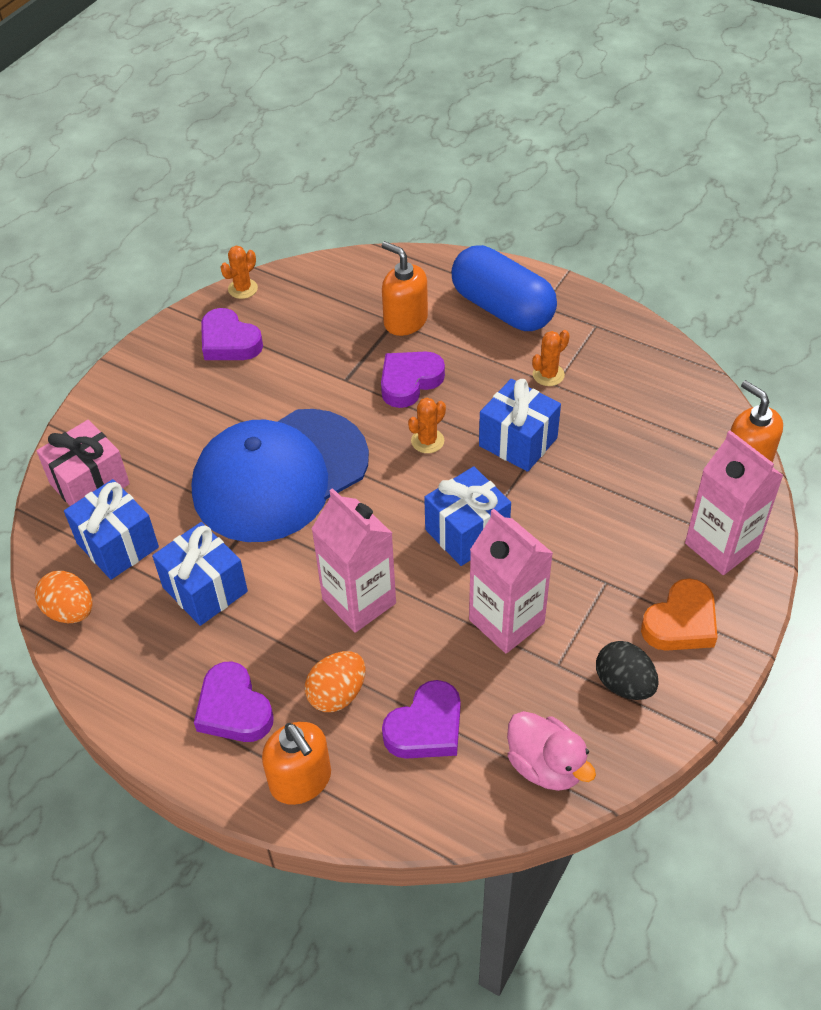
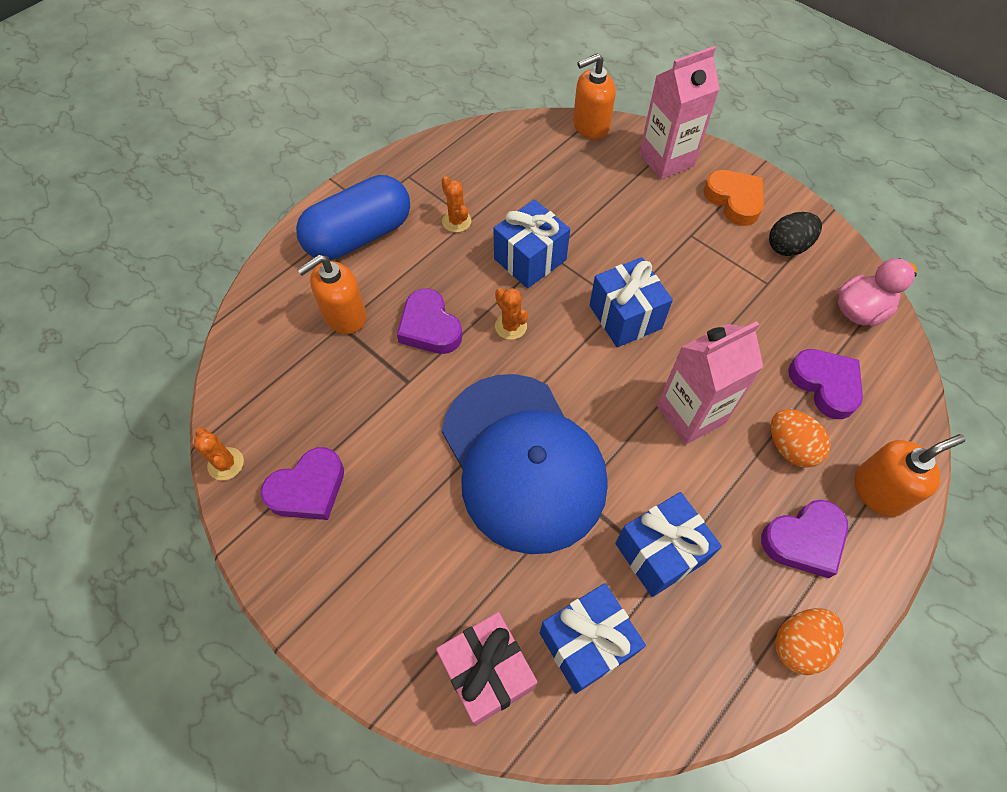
camera: 80 degrees left, 10 degrees up
(70, 611) = (672, 705): orange egg -> orange egg (799, 644)
(506, 621) = (723, 308): pink carton -> none

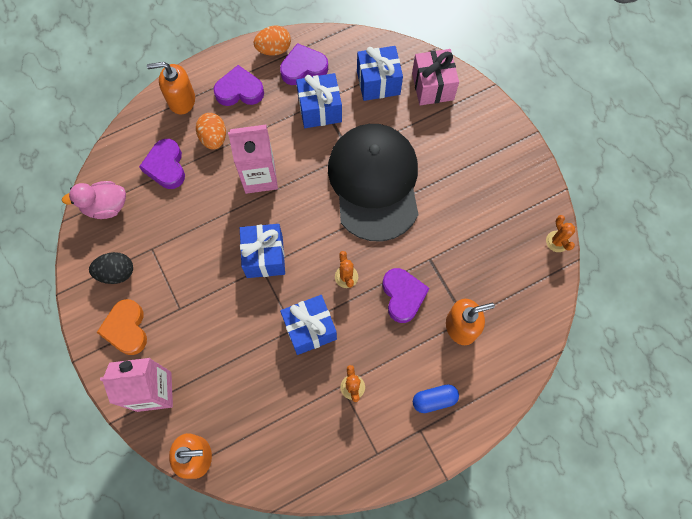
camera: 160 degrees left, 10 degrees up
(308, 489) = (508, 209): purple heart -> purple heart (303, 68)
(359, 236) = (434, 400): blue capsule -> blue capsule, size x0.48
(523, 461) = (374, 182): blue cap -> black cap

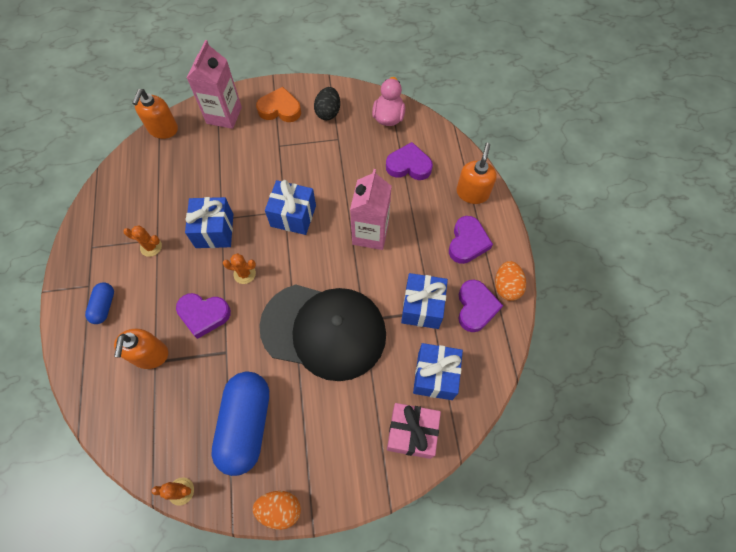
camera: 110 degrees right, 5 degrees down
(213, 138) = (423, 208): orange egg -> orange egg (280, 509)
(483, 213) = (246, 425): none -> blue capsule

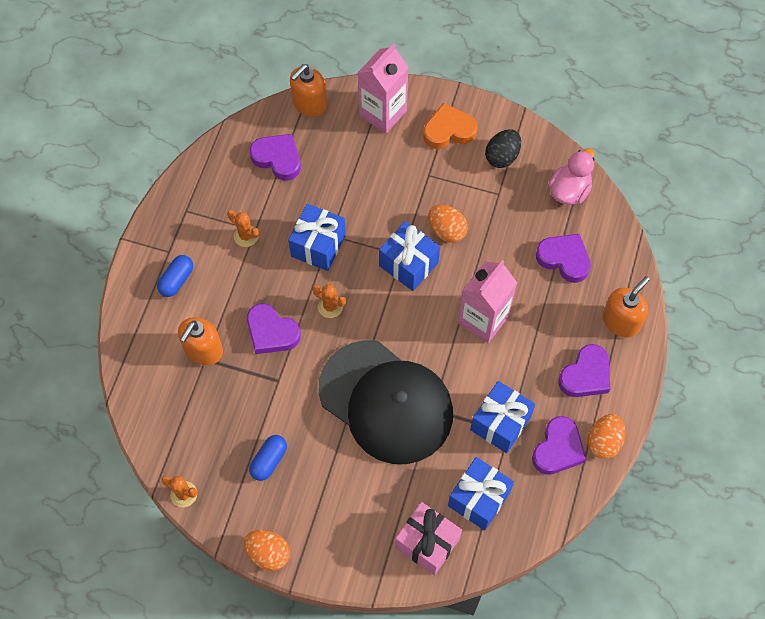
camera: 25 degrees right, 0 degrees up
(154, 178) = (278, 158): none -> purple heart
(246, 425) = (269, 460): blue capsule -> blue capsule, size x0.48
(280, 109) = (449, 130): orange heart -> orange heart turned 45 degrees counterclockwise
(311, 180) = (447, 230): none -> orange egg

